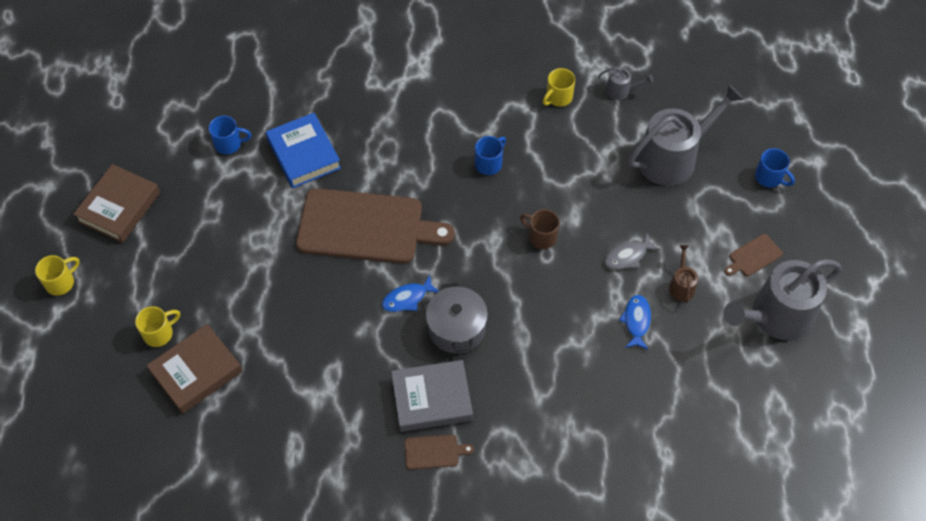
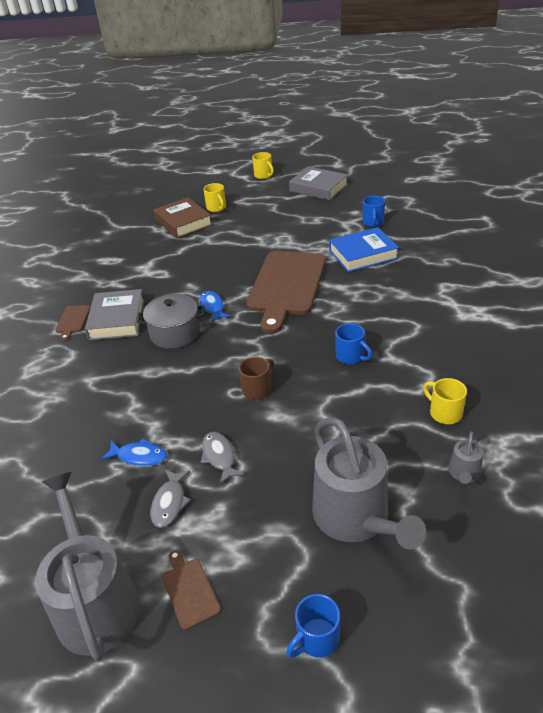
camera: 100 degrees right, 20 degrees down
(119, 207) = (318, 188): brown book -> grey book
(681, 285) = (169, 503): brown watering can -> grey fish

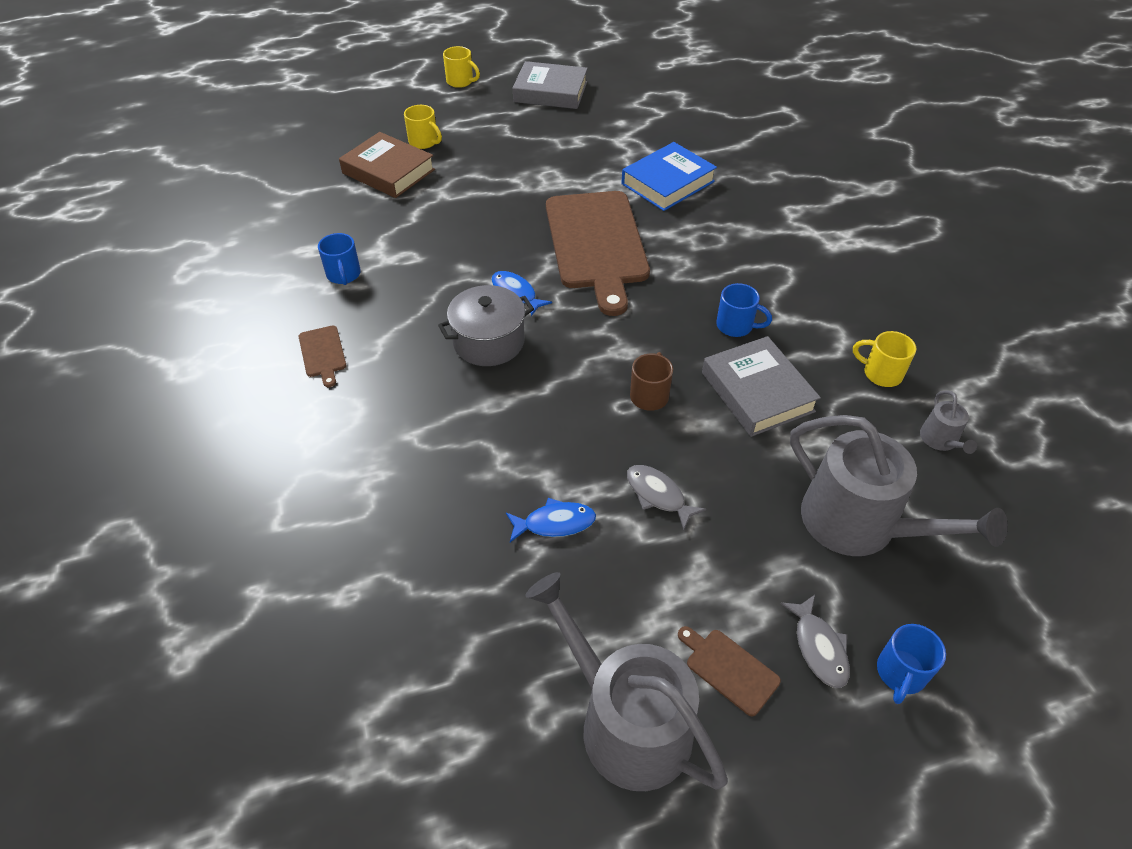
camera: 25 degrees left, 10 degrees up
(117, 319) = (390, 338): grey book -> grey book (757, 392)
(169, 503) = (635, 571): grey fish -> grey fish (819, 647)
(373, 222) = (653, 134): blue mug -> blue mug (344, 275)

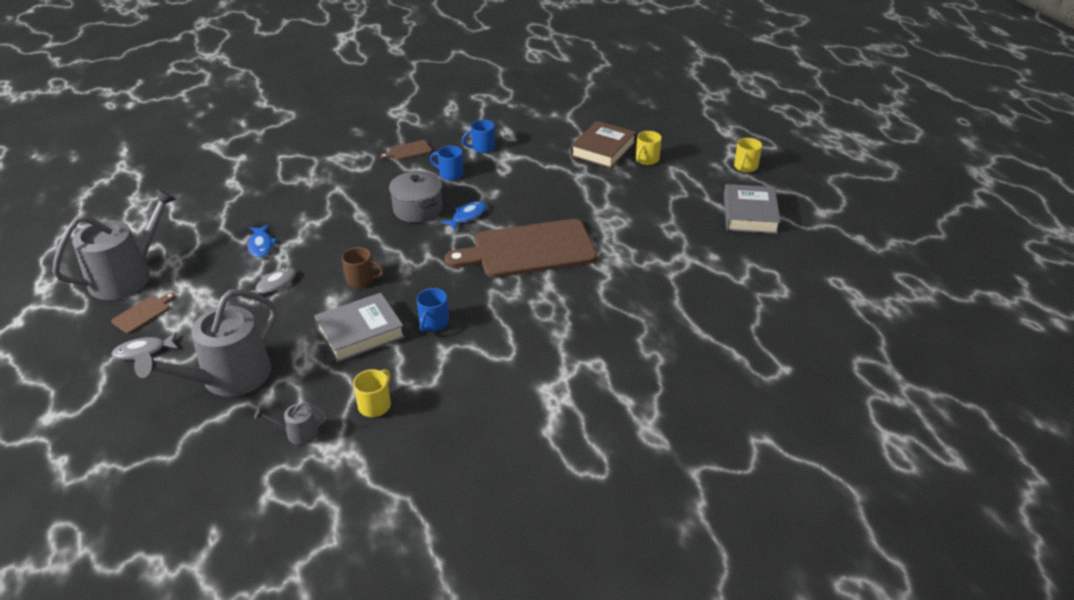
camera: 85 degrees right, 10 degrees down
(668, 183) = (622, 286): blue book -> none
(900, 673) = (113, 386): blue mug -> blue mug (450, 174)

